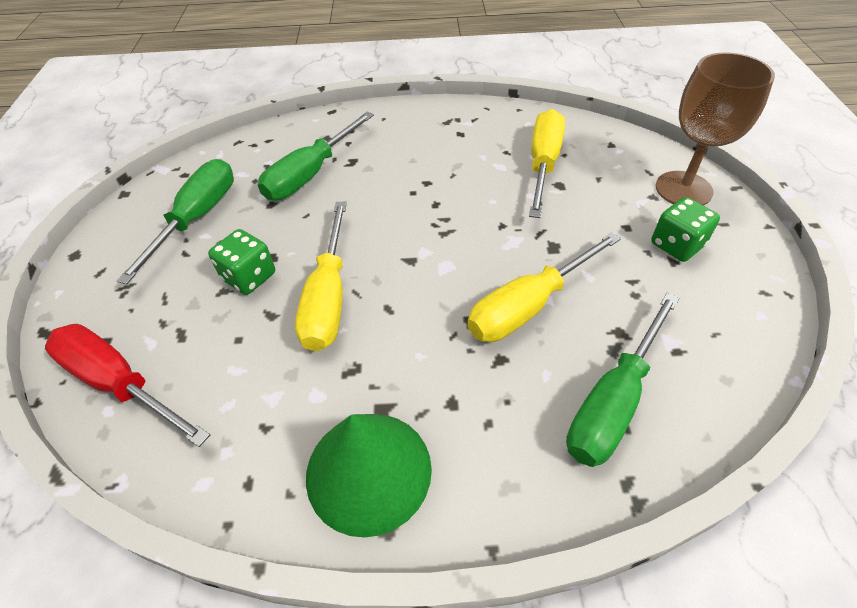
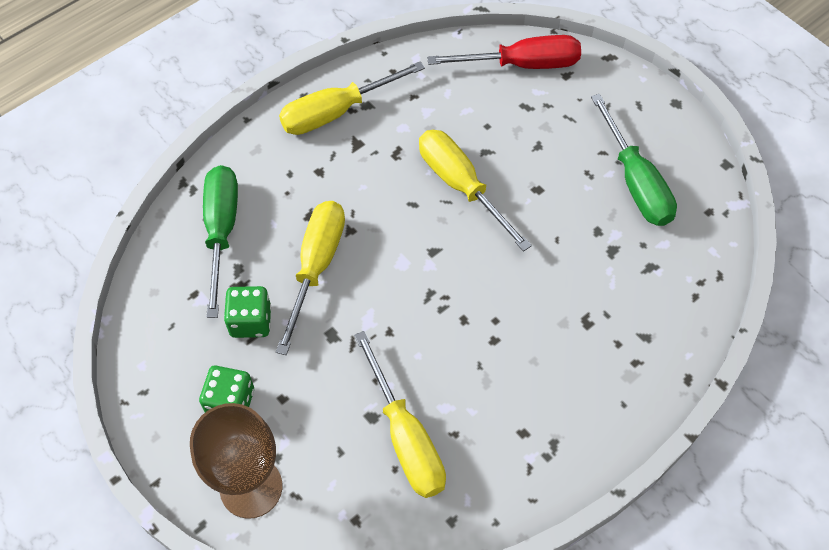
camera: 140 degrees right, 10 degrees up
(249, 277) = (533, 165): green dice -> green dice (250, 321)
(311, 174) = (604, 281): green screwdriver -> none
(368, 471) = (336, 112): green cone -> yellow screwdriver

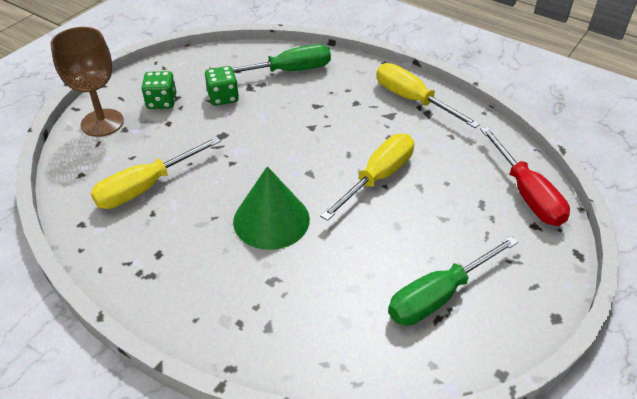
camera: 75 degrees right, 15 degrees down
(316, 266) = (275, 117): yellow screwdriver -> none
(499, 306) = (271, 220): none -> green cone

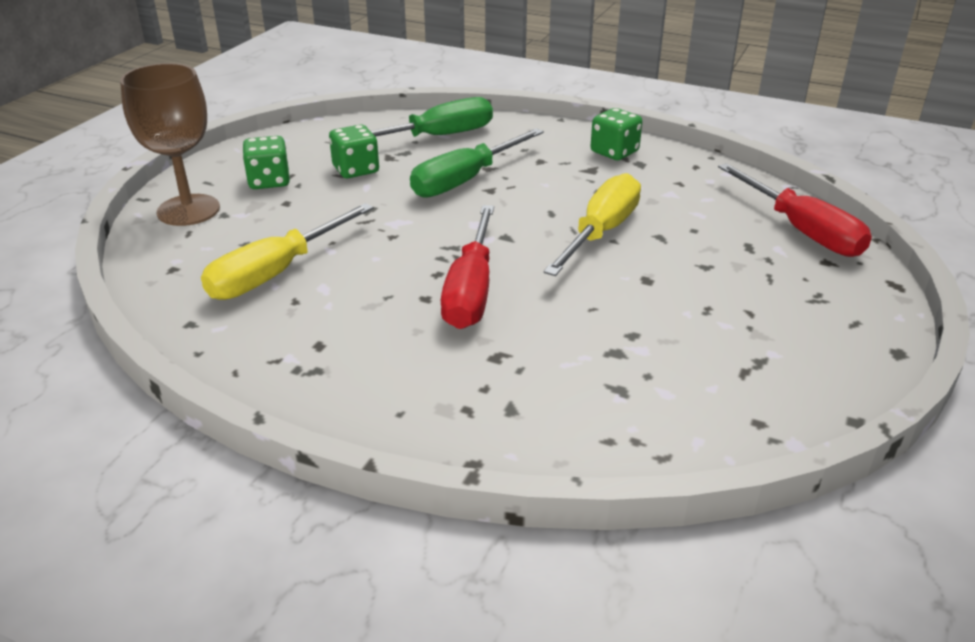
camera: 10 degrees left, 10 degrees down
(271, 220) = (471, 290): green cone -> red screwdriver
(412, 100) = (614, 152): yellow screwdriver -> green dice
(438, 296) = (735, 347): green screwdriver -> green screwdriver (465, 180)

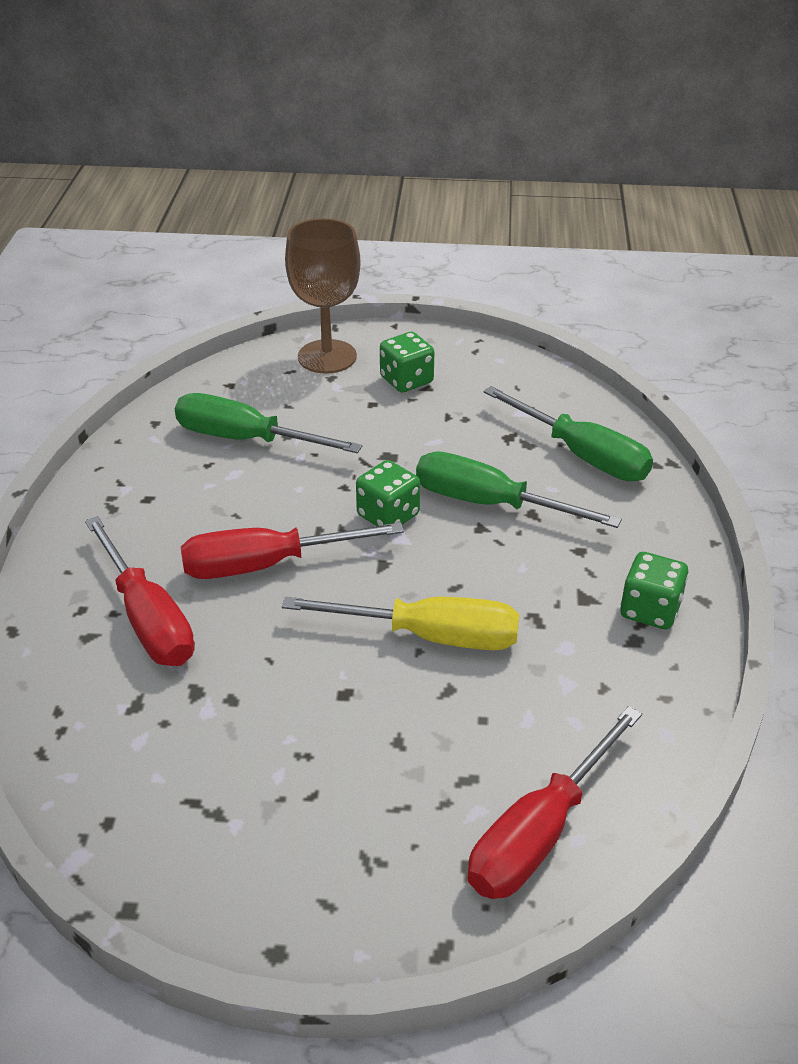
camera: 70 degrees right, 5 degrees up
(276, 273) = (246, 439): yellow screwdriver -> green screwdriver
(356, 170) = (464, 423): green dice -> green dice (388, 515)
(506, 367) = (148, 619): none -> red screwdriver

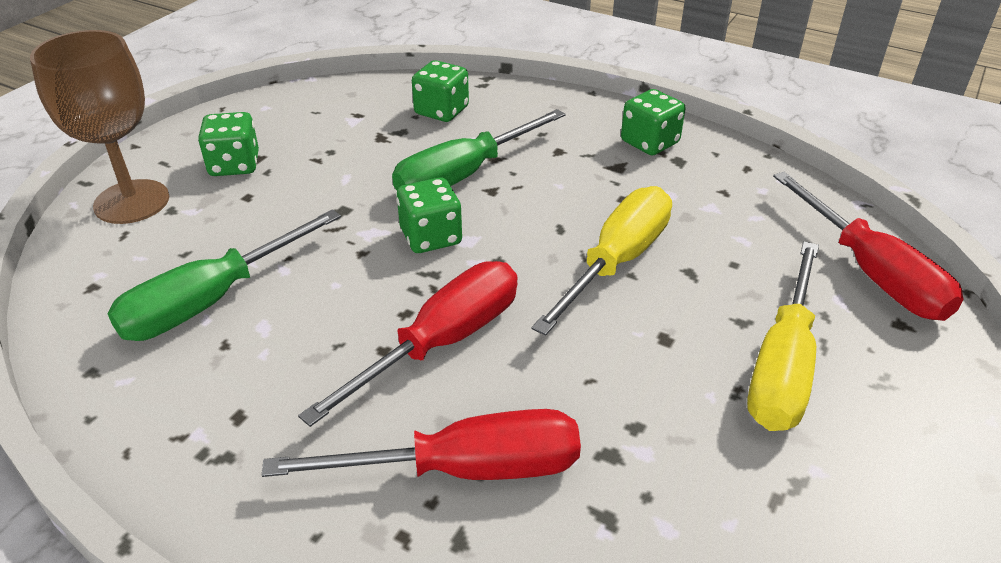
camera: 65 degrees left, 0 degrees up
(266, 565) = (442, 342): red screwdriver -> red screwdriver turned 150 degrees counterclockwise
(352, 780) = (782, 366): none -> yellow screwdriver
(582, 455) = (441, 111): green screwdriver -> green dice

